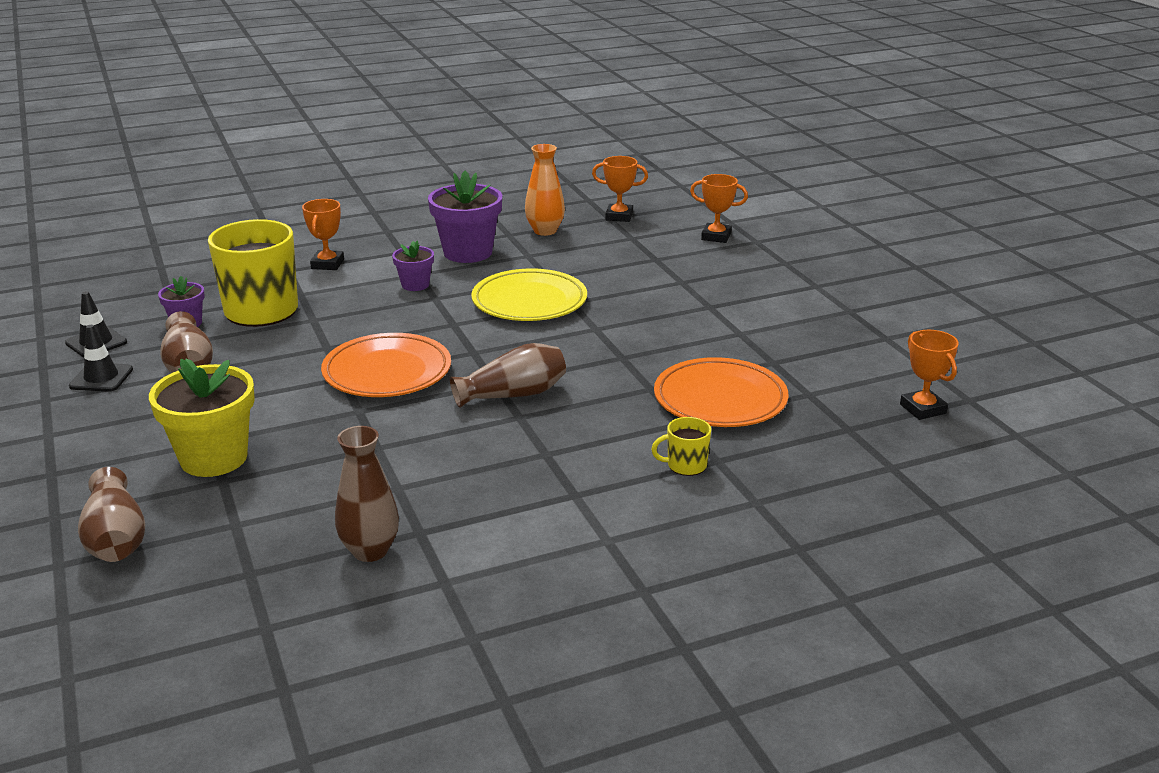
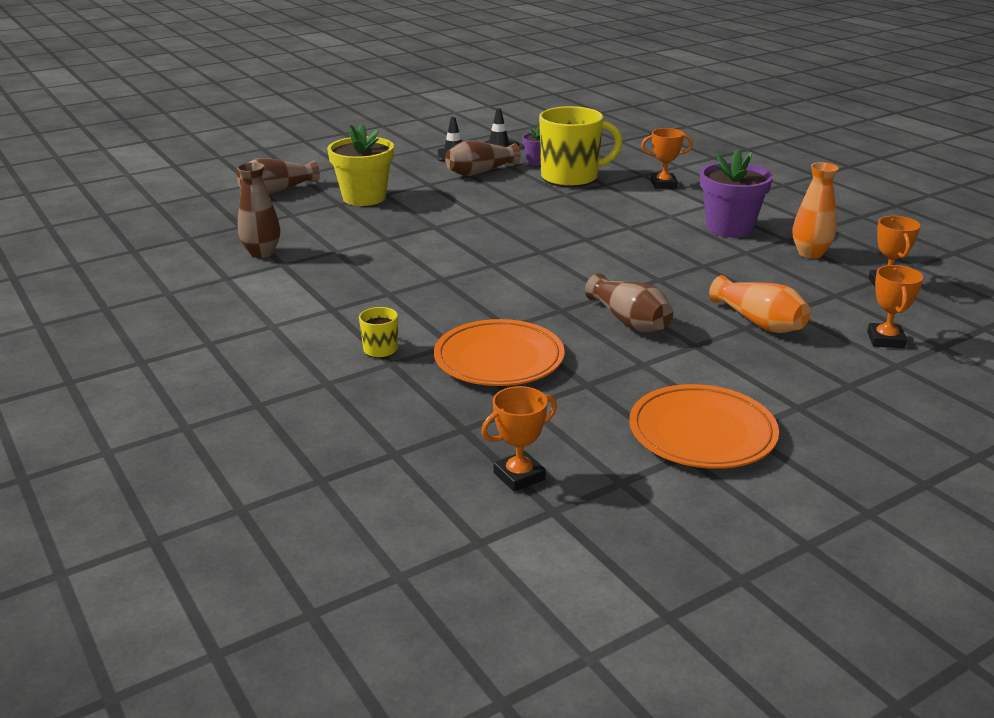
camera: 80 degrees right, 0 degrees up
(387, 372) = (494, 227): orange plate -> orange plate (702, 433)
(415, 285) = (648, 217): purple flower pot -> none
(513, 394) = (476, 273): brown vase -> brown vase (629, 321)
(529, 301) = (647, 262): yellow plate -> none
(674, 274) = (759, 322): none -> orange vase

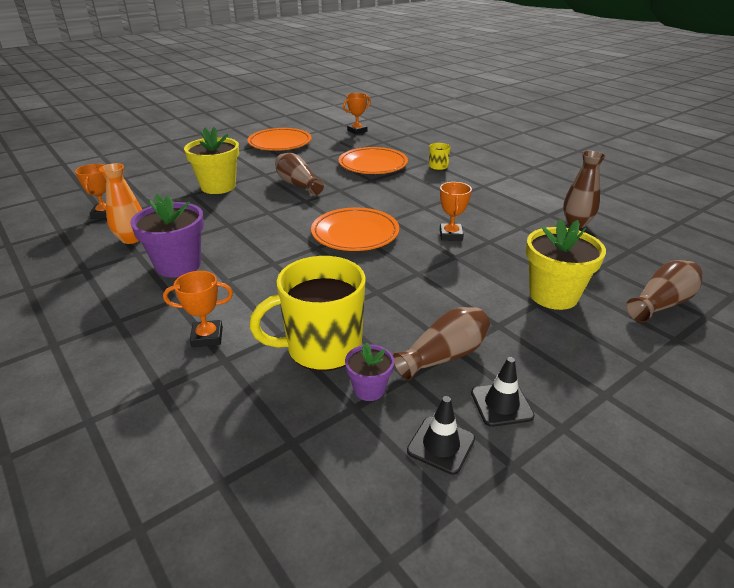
camera: 175 degrees right, 5 degrees up
(540, 250) = (355, 233): none -> orange plate
(759, 322) = (218, 186): orange vase -> yellow flower pot
(885, 340) = (152, 180): orange trophy -> orange trophy (451, 235)

